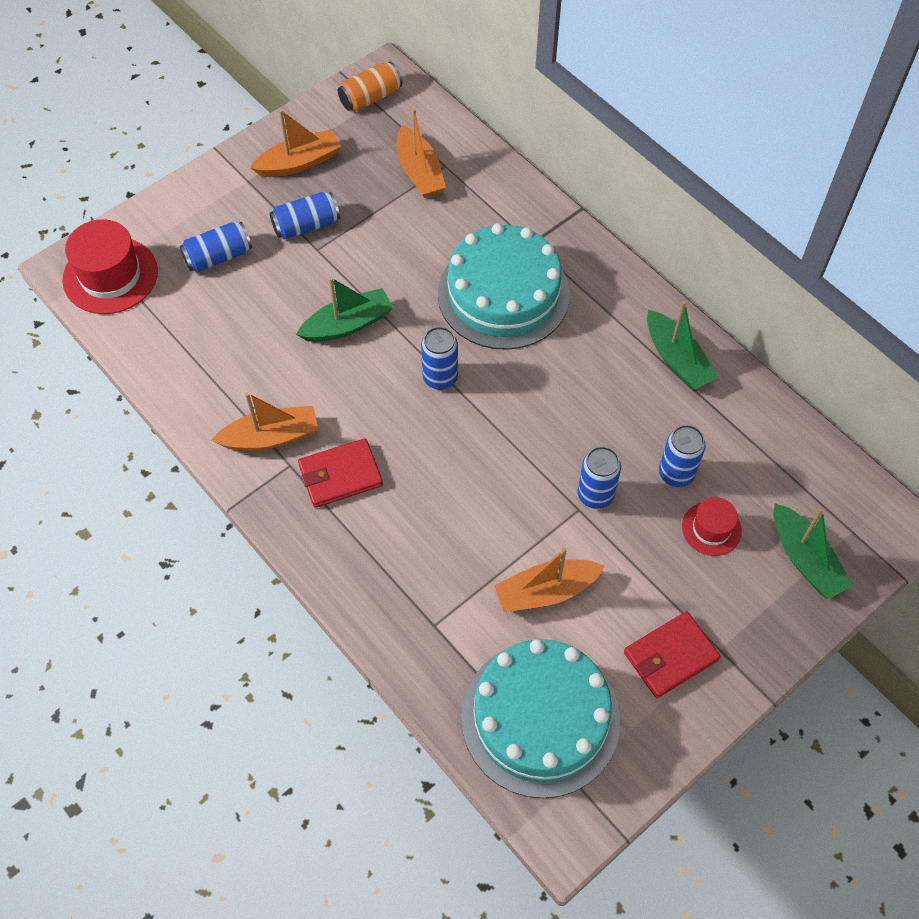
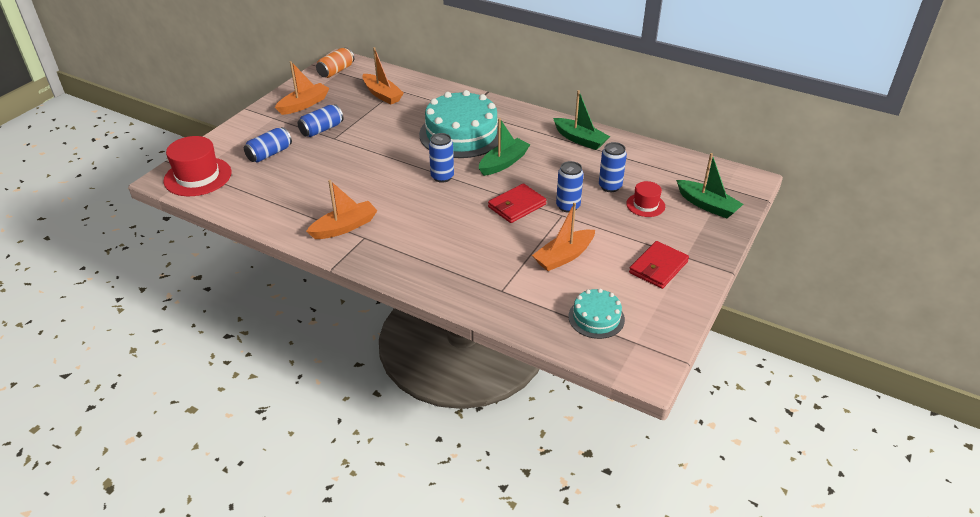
camera: 20 degrees left, 20 degrees down
(340, 475) = (400, 234): red wallet -> red wallet (516, 206)
(348, 324) = (370, 166): green boat -> green boat (503, 163)
(540, 718) = (596, 318): turquoise cake -> turquoise cake, size x0.50

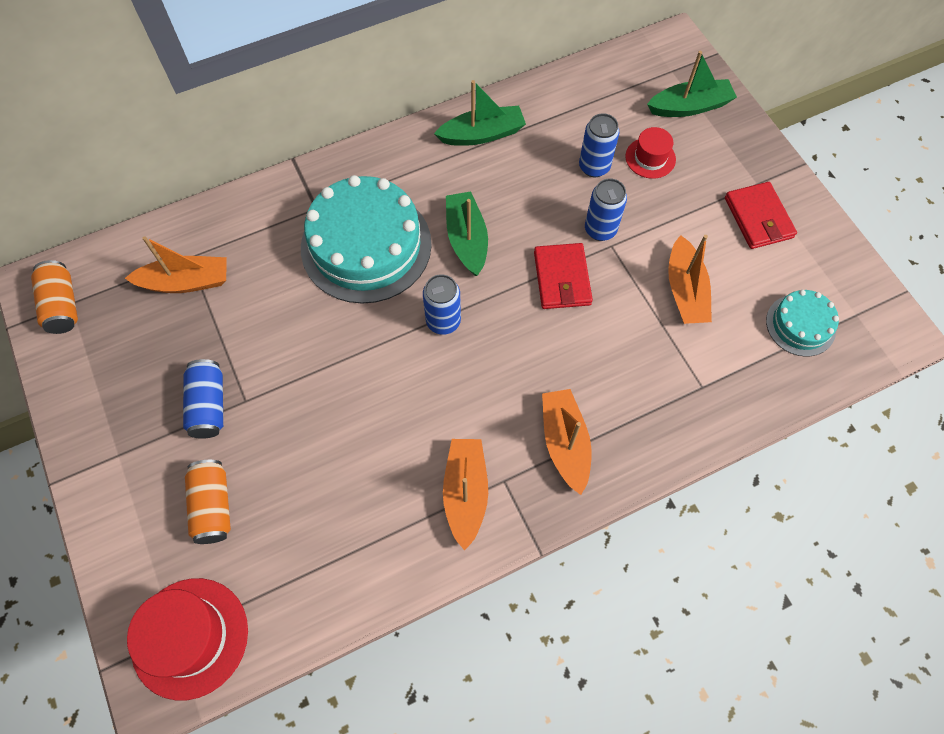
camera: 55 degrees left, 25 degrees up
(269, 154) = (213, 506): blue can -> orange can
(304, 104) = (118, 395): orange boat -> orange boat (564, 443)

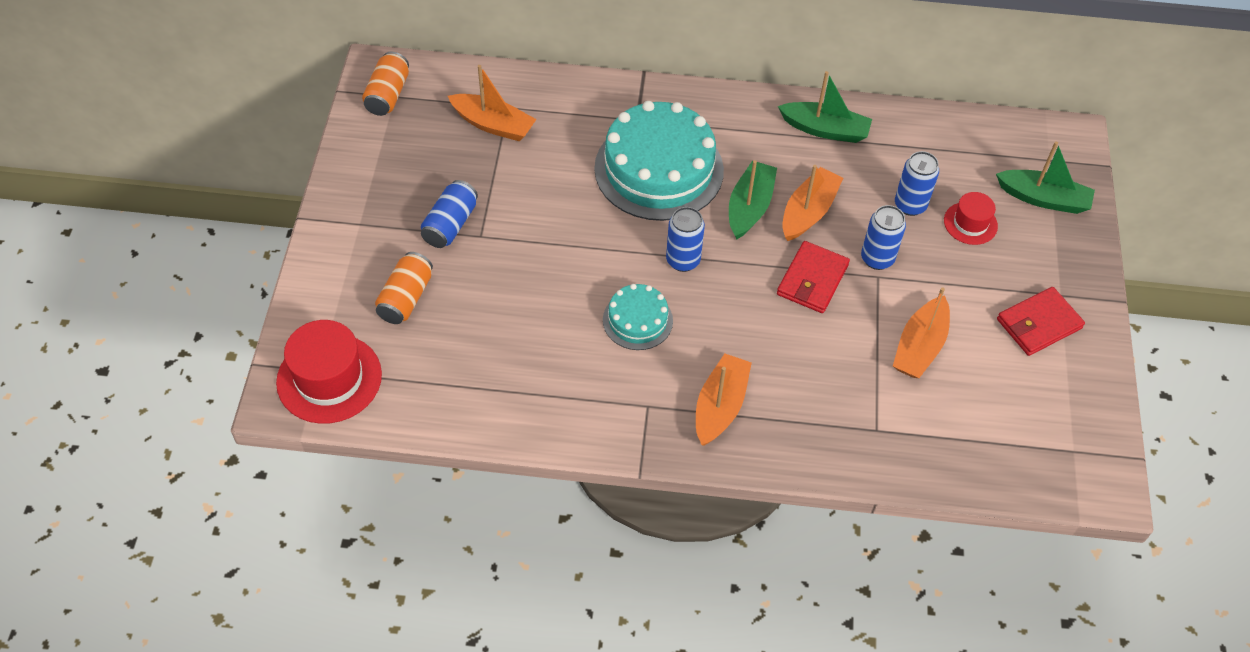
camera: 30 degrees right, 10 degrees down
(465, 493) = (609, 397): orange boat -> orange boat (808, 212)
(758, 218) = (1038, 324): red wallet -> red wallet turned 45 degrees clockwise
(800, 325) = (1010, 431): turquoise cake -> turquoise cake (637, 320)

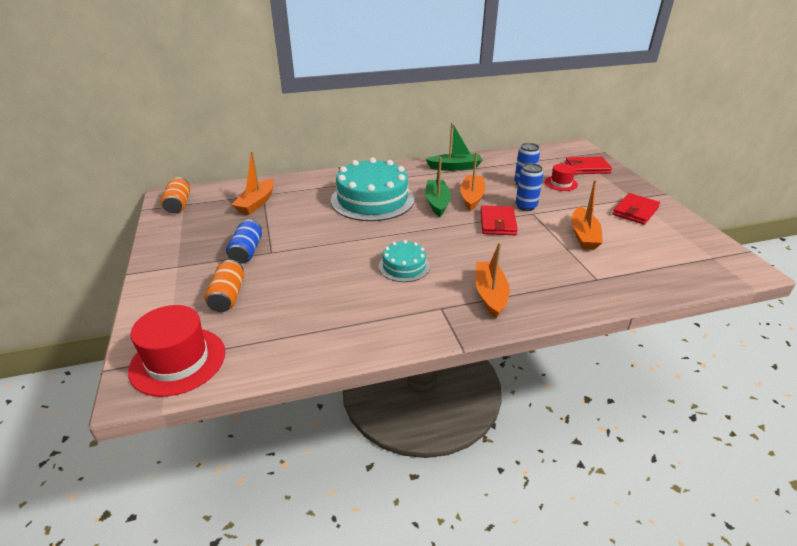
camera: 20 degrees left, 20 degrees down
(493, 125) = (256, 203): orange boat -> orange boat turned 105 degrees clockwise
(683, 260) = (414, 233): blue can -> none
(1043, 199) = (587, 168): green boat -> red wallet

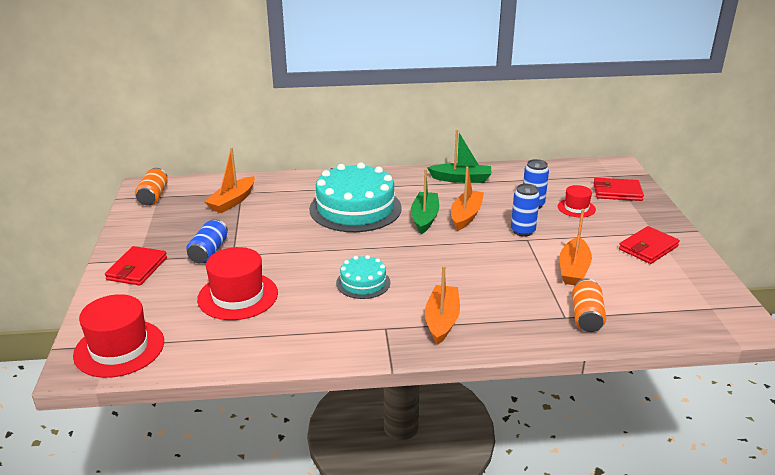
camera: 10 degrees right, 5 degrees down
(228, 296) = (179, 294): orange can -> orange can (586, 316)
(288, 292) = (238, 296): none -> red hat
(497, 223) = (482, 246): red wallet -> red wallet (137, 269)

